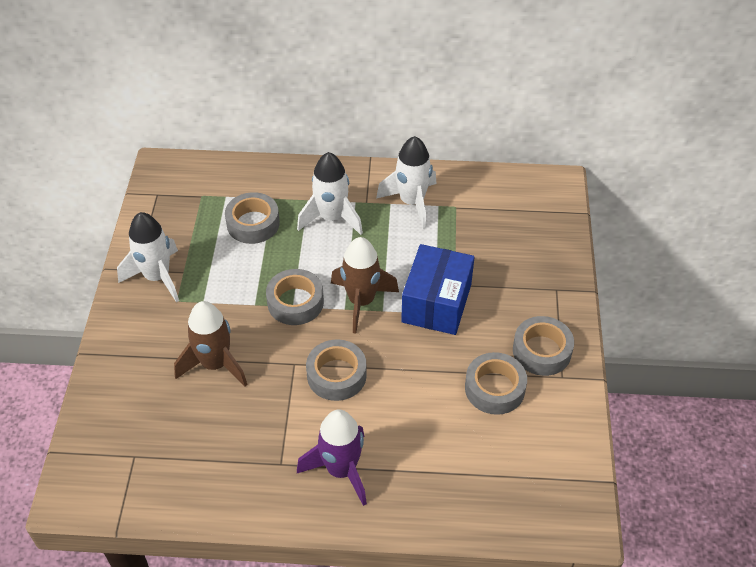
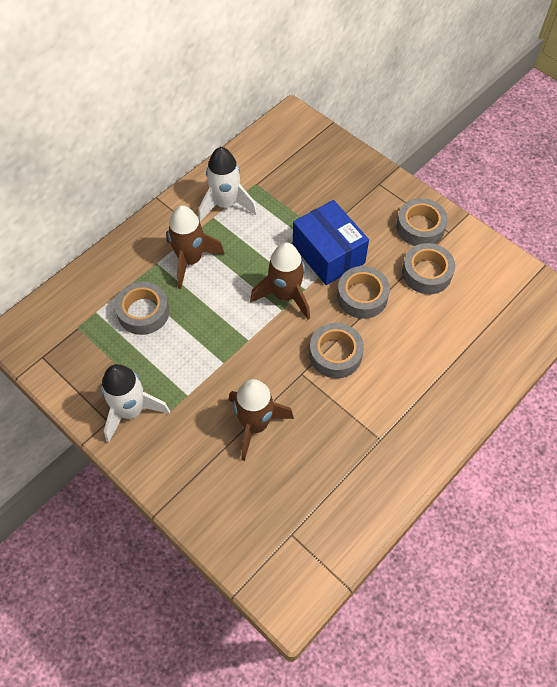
camera: 50 degrees left, 10 degrees up
(295, 302) = (247, 336): grey tape -> grey tape (362, 296)
(331, 218) = (190, 260): white rocket -> brown rocket
(341, 470) = (416, 405): purple rocket -> none

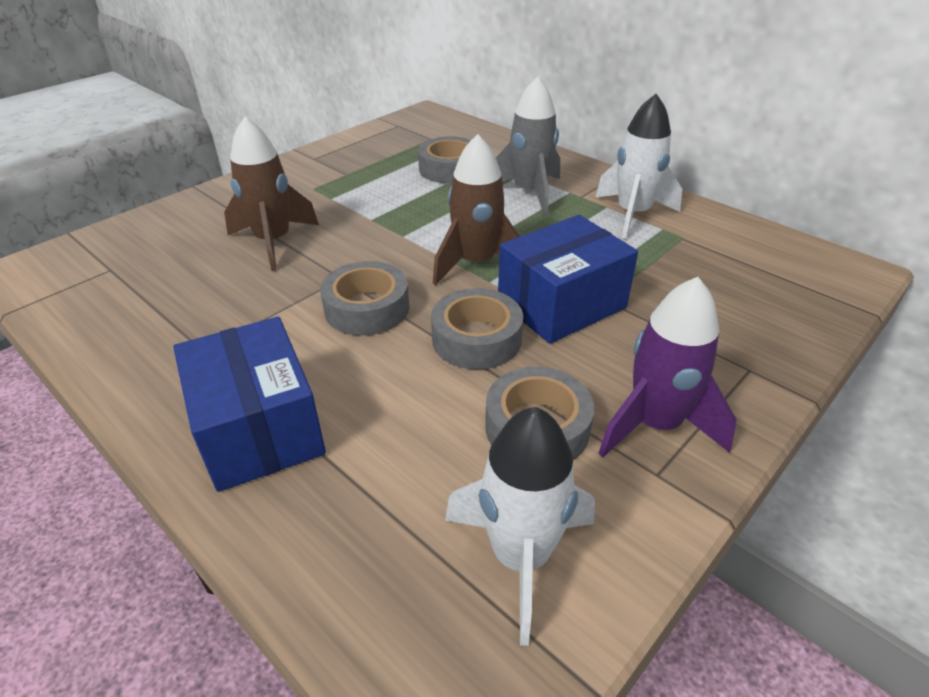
camera: 90 degrees right, 20 degrees down
(131, 411) = (321, 168): white rocket -> white rocket (520, 557)
(190, 260) = (529, 193): brown rocket -> grey rocket
(420, 227) = (655, 424): grey tape -> purple rocket
(440, 394) = (259, 428): none -> blue box

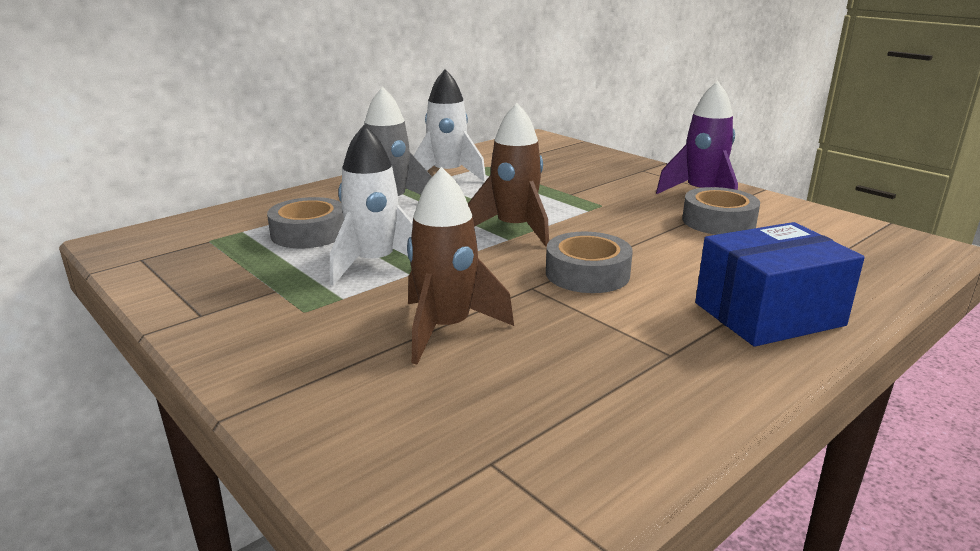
camera: 85 degrees left, 15 degrees down
(476, 339) = (626, 233): grey tape -> none
(520, 557) = (826, 232): white rocket -> white rocket (374, 264)
(561, 304) = (577, 205): blue box -> none

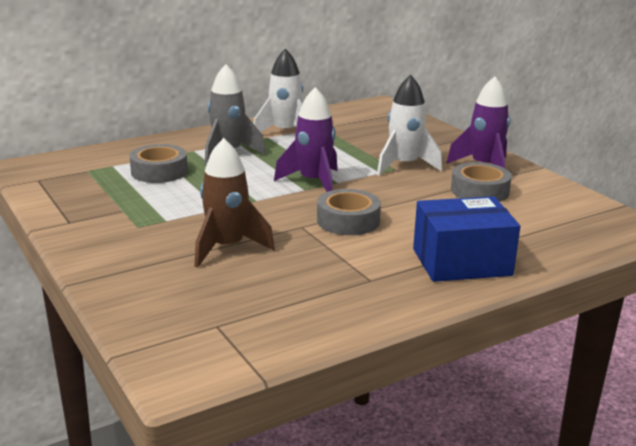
camera: 10 degrees right, 0 degrees up
(374, 264) = (197, 199): white rocket -> white rocket (404, 166)
(514, 229) = (313, 182): brown rocket -> purple rocket

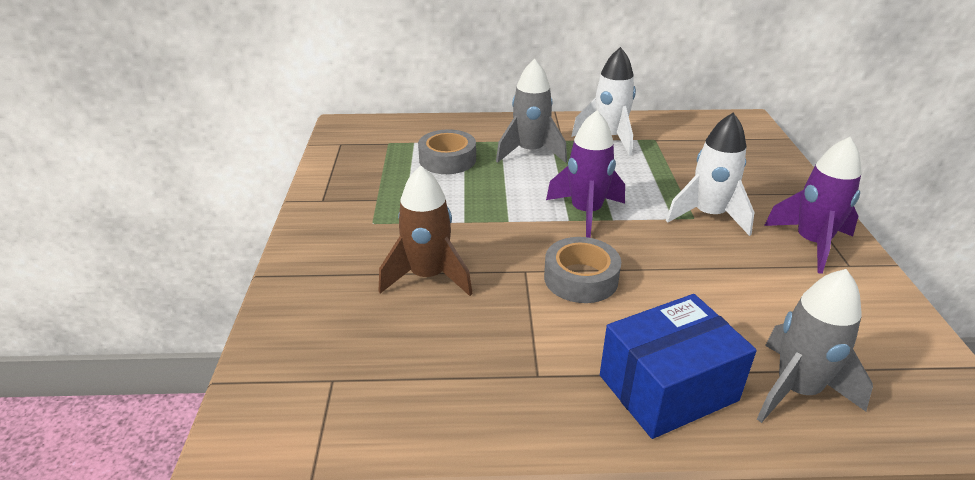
camera: 30 degrees right, 10 degrees up
(461, 262) = (668, 388): blue box -> blue box turned 45 degrees counterclockwise
(479, 191) = (777, 280): grey tape -> none
(537, 242) = (796, 390): none -> grey rocket

